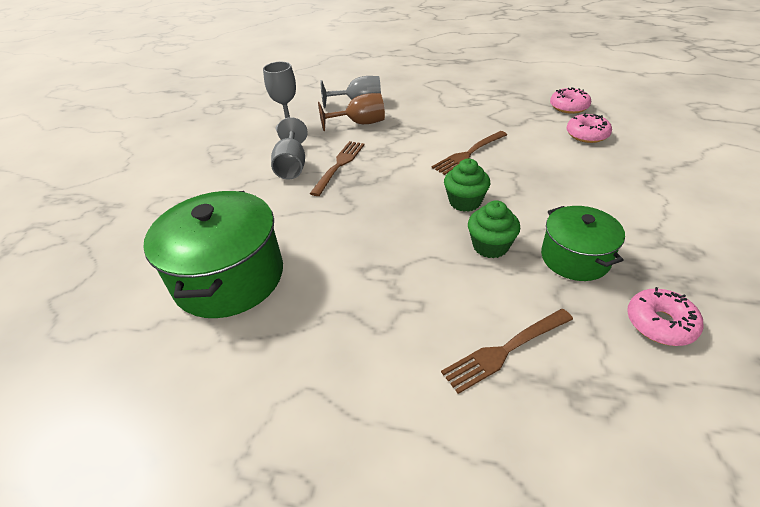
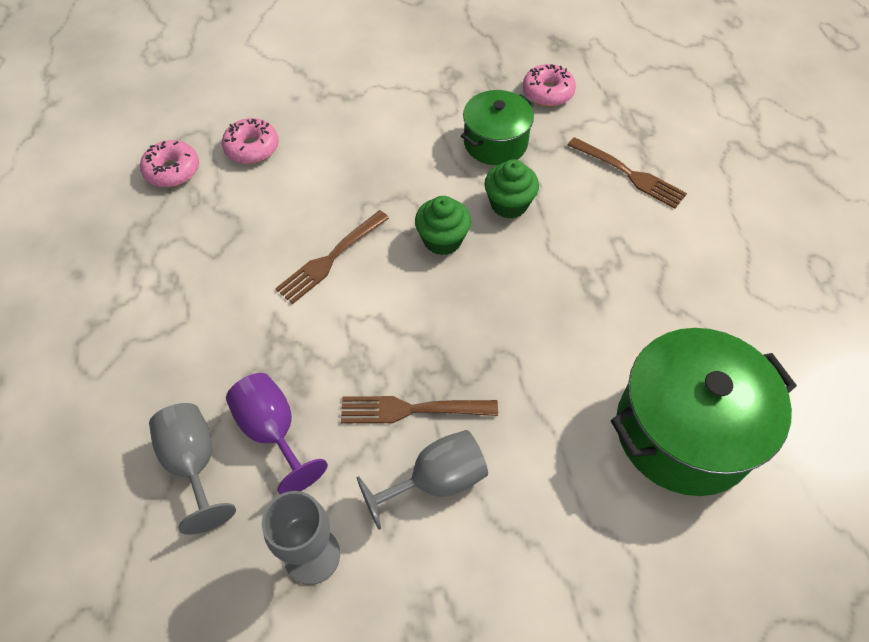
camera: 115 degrees left, 15 degrees up
(360, 123) = (273, 431): brown goblet -> purple goblet
(469, 153) = (331, 258): brown fork -> brown fork turned 105 degrees clockwise

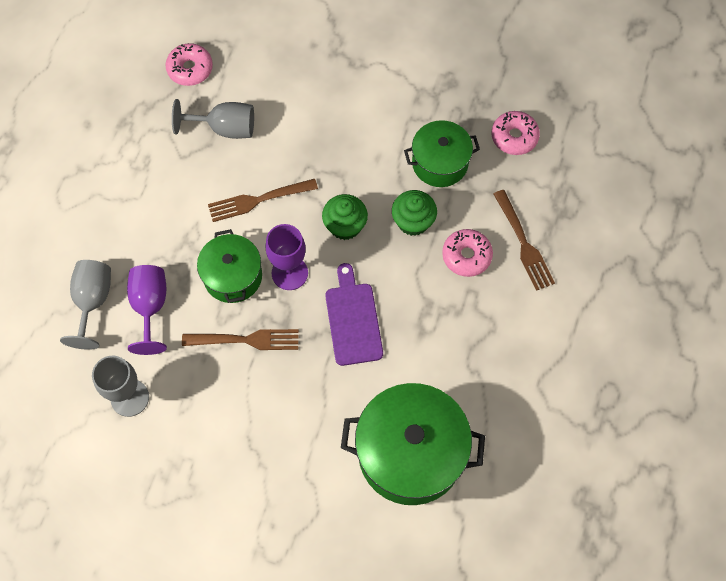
camera: 30 degrees right, 10 degrees up
(252, 148) = (256, 77): pink donut -> pink donut (466, 256)
(353, 348) = (233, 276): none -> green pot
(413, 409) = (245, 340): brown fork -> brown fork turned 150 degrees clockwise
(415, 313) = (289, 273): none -> purple goblet
(436, 481) = (230, 394): grey goblet -> grey goblet (225, 128)
(518, 326) = (353, 320): none -> purple cutting board

